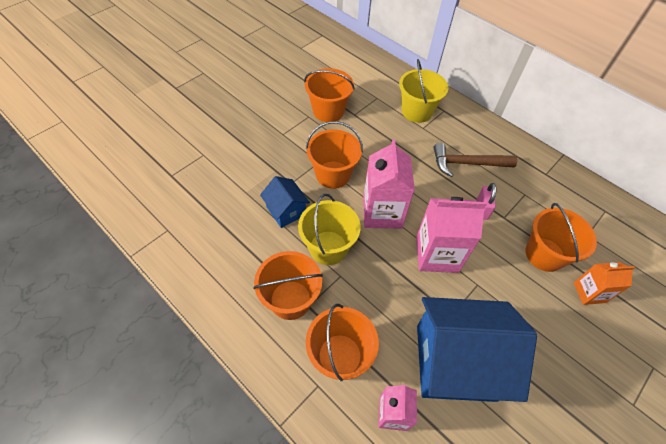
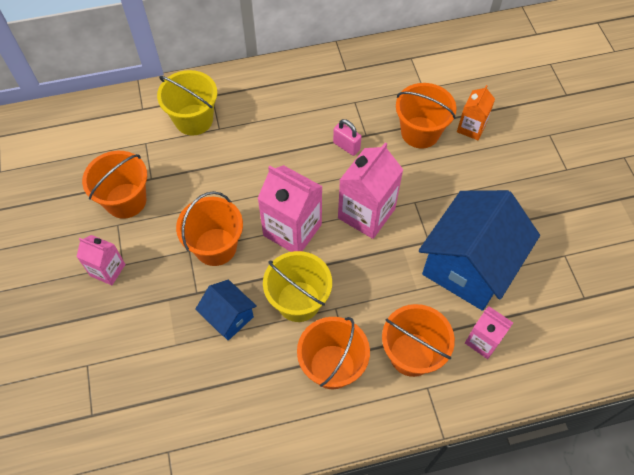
camera: 55 degrees left, 5 degrees up
(274, 129) = (108, 270): none -> pink carton
(286, 211) = (228, 317): blue house -> blue house turned 45 degrees clockwise
(467, 163) = (290, 122): brown hammer -> none

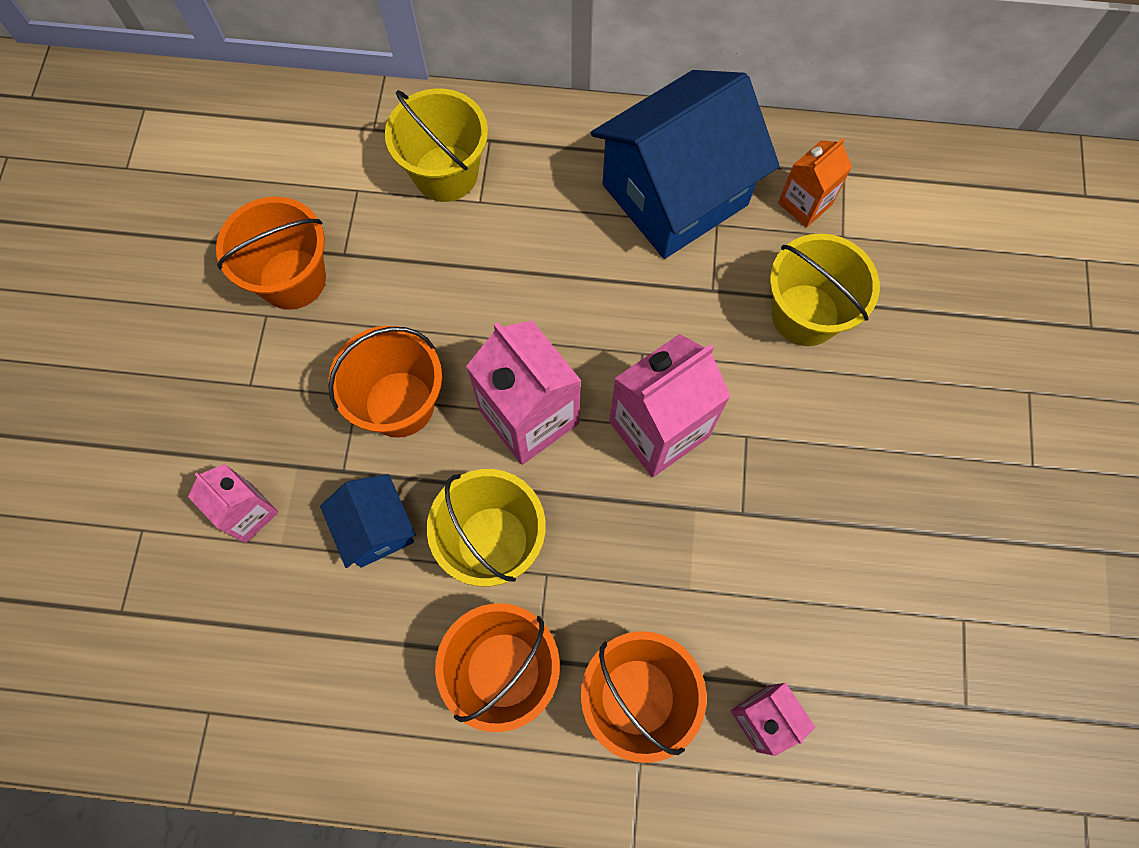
camera: 20 degrees right, 10 degrees up
(108, 270) = (225, 386): pink carton -> pink carton (248, 513)
(346, 146) = (672, 299): pink padlock -> none
(420, 132) = (805, 315): orange bucket -> yellow bucket
(469, 266) = (791, 580): blue house -> blue house (674, 195)
(471, 128) = (896, 335): orange carton -> orange carton (805, 203)

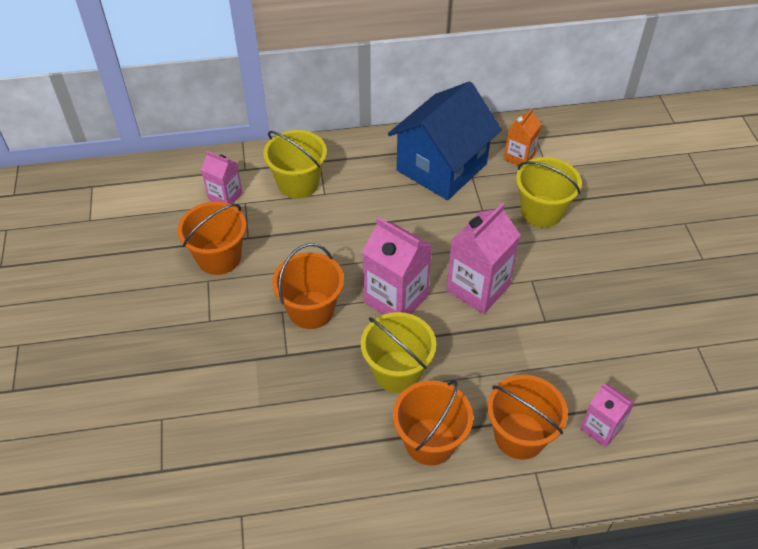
camera: 15 degrees left, 20 degrees down
(248, 513) = (231, 392): pink carton -> pink carton (225, 196)
(376, 528) = (319, 381): blue house -> none

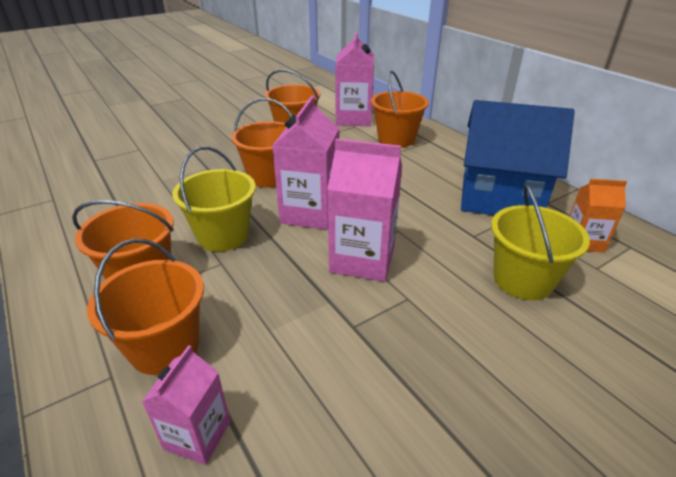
camera: 65 degrees right, 15 degrees down
(225, 196) = (353, 119): pink carton -> pink carton, size x1.70
(298, 183) = (396, 139): yellow bucket -> orange bucket

